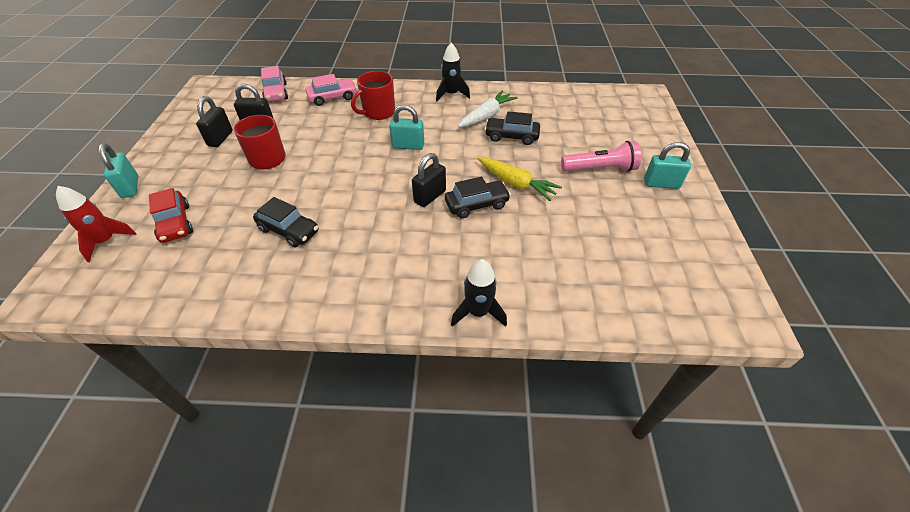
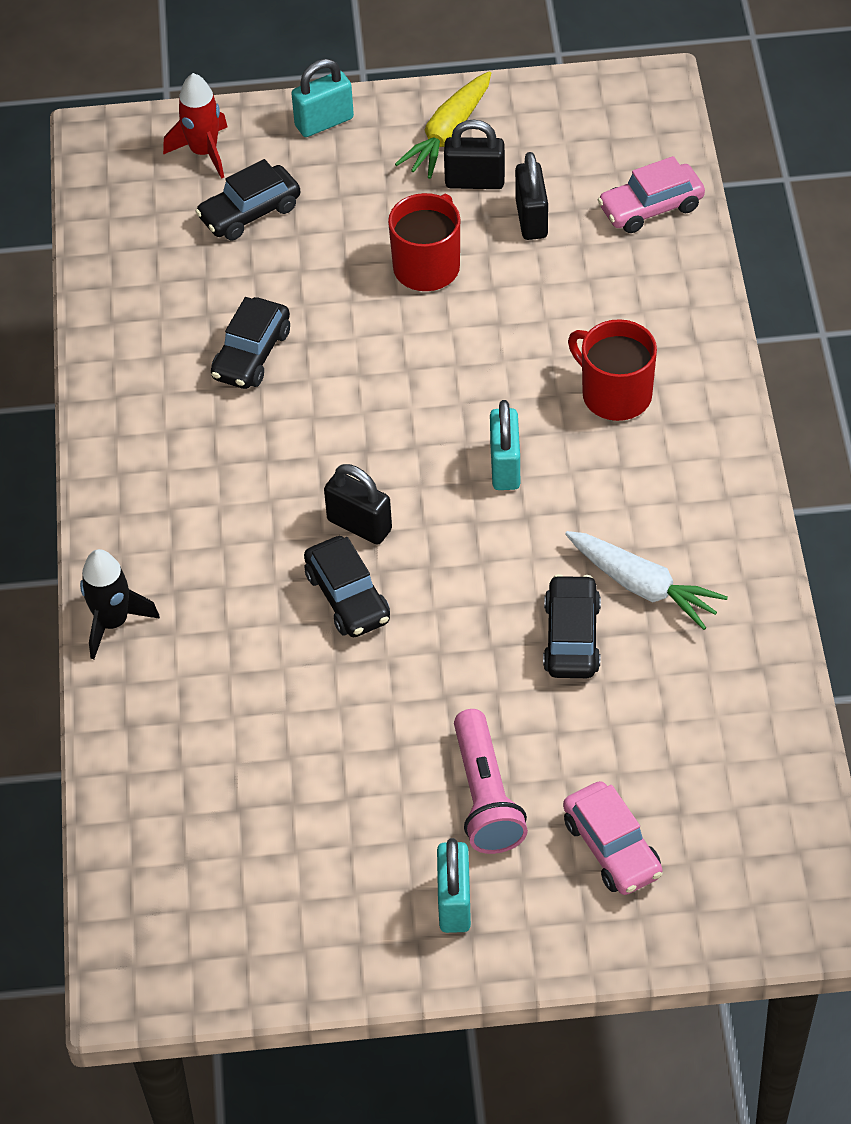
camera: 85 degrees right, 5 degrees up
(175, 223) = (250, 212): red car -> black car
(333, 97) = (653, 305): pink car -> pink car (612, 848)
(451, 94) = (717, 511): black rocket -> none
(516, 183) = (416, 653): yellow carrot -> yellow carrot (448, 134)

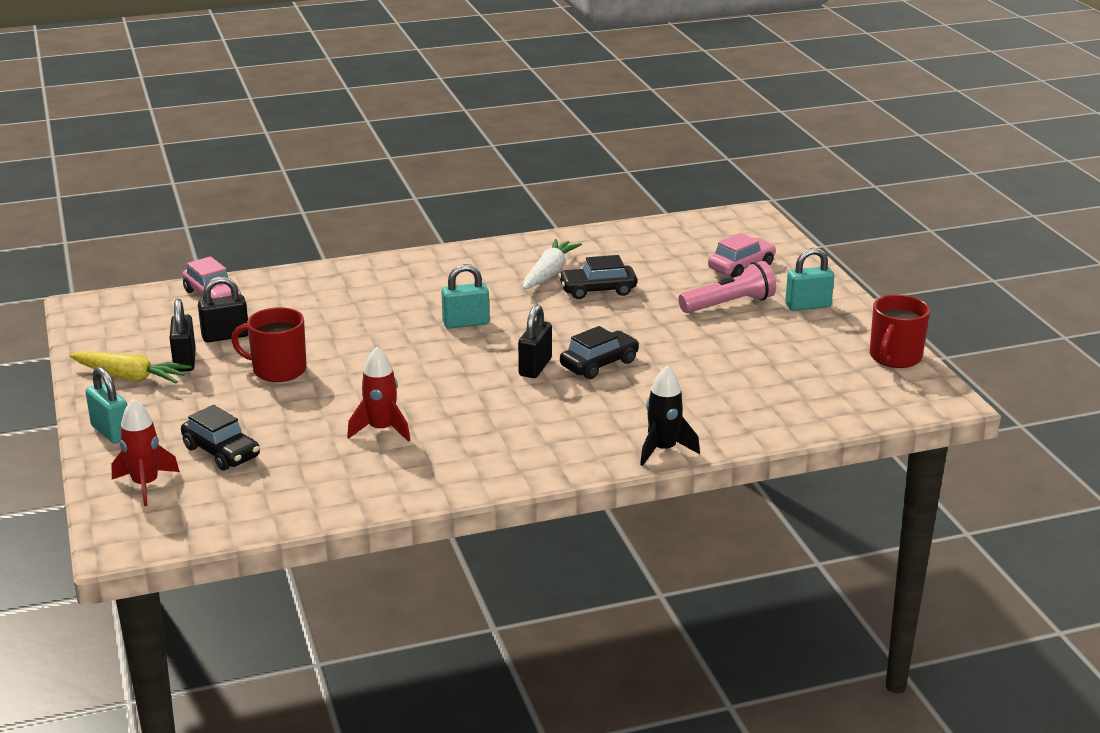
camera: 105 degrees left, 25 degrees down
(251, 354) = (381, 430): black car -> red rocket
(615, 394) = (392, 294): red mug -> red mug (895, 357)

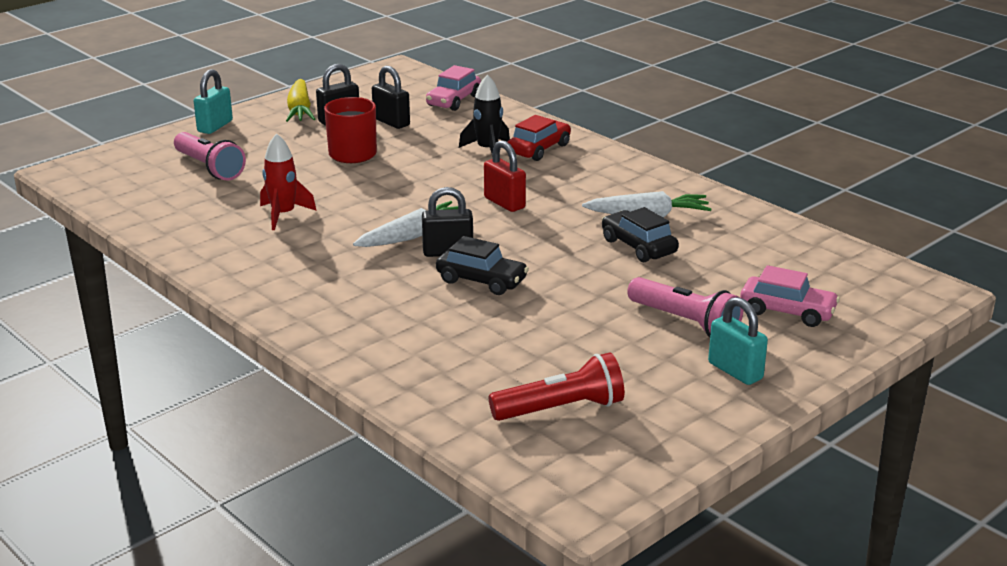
camera: 65 degrees right, 0 degrees up
(145, 485) = (147, 156): red rocket -> none
(221, 452) = (209, 168): black car -> pink flashlight
(372, 284) = (539, 149): none -> red car
(466, 323) = (504, 203): turquoise padlock -> red padlock
(490, 376) = (412, 236): none -> white carrot
(663, 450) = (335, 348): black rocket -> black rocket (487, 150)
(817, 378) = (561, 409): none -> red flashlight
(895, 357) = (661, 453): red mug -> none

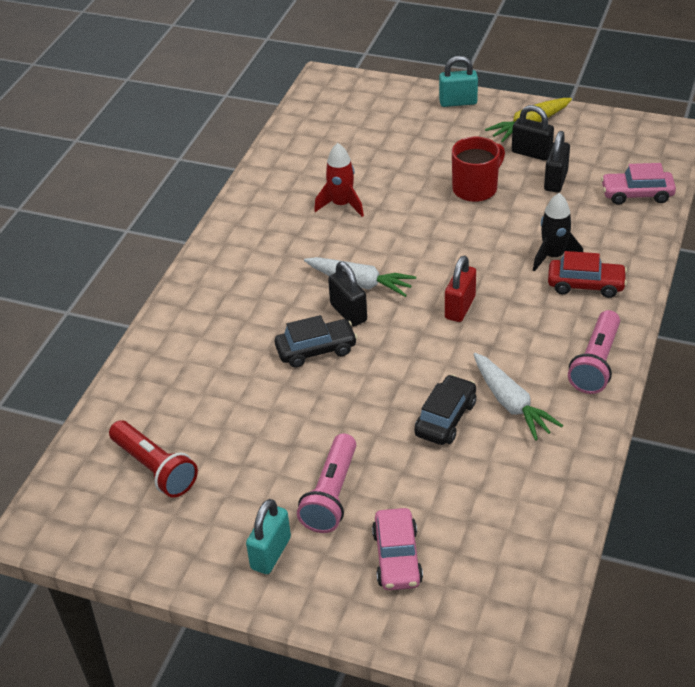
camera: 65 degrees right, 15 degrees up
(209, 168) = (386, 135): pink flashlight -> pink flashlight (596, 363)
(481, 280) = (316, 350): black car -> black car turned 105 degrees counterclockwise

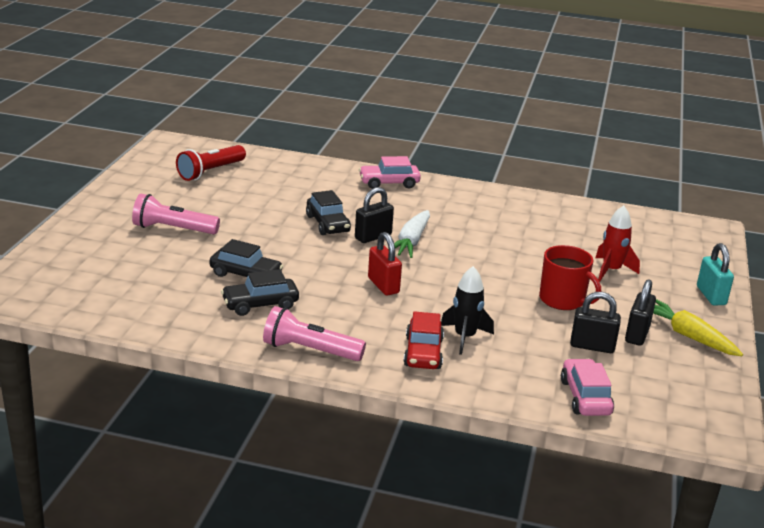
camera: 80 degrees right, 15 degrees down
(271, 553) = (125, 209): turquoise padlock -> none
(341, 205) = (517, 235): red rocket -> red rocket (611, 270)
(397, 557) = (107, 252): pink car -> pink car (389, 183)
(460, 307) = (383, 285): red padlock -> red padlock turned 45 degrees clockwise
(511, 403) = (260, 304): white carrot -> black car

